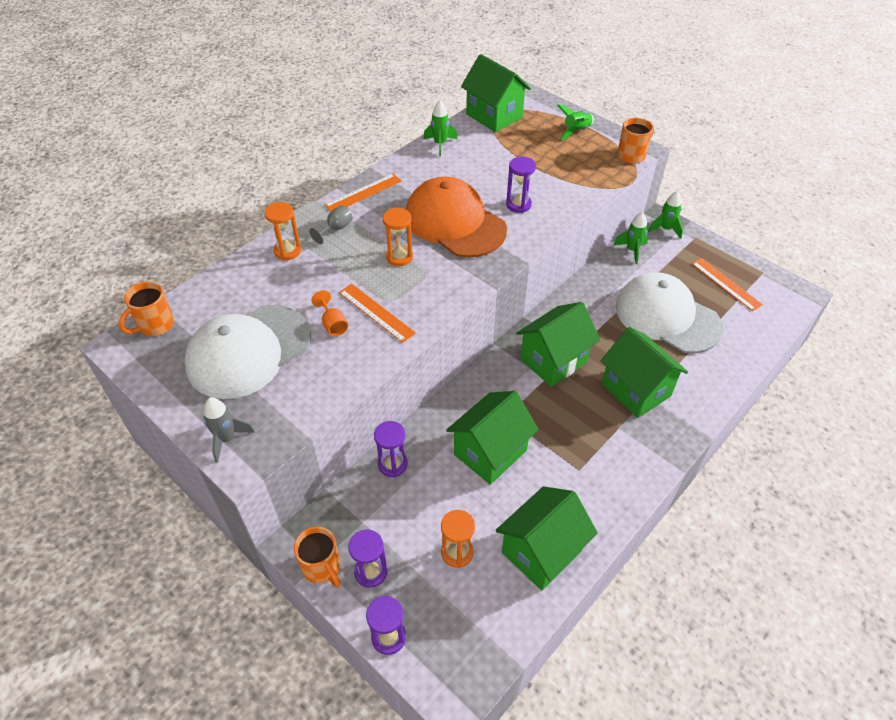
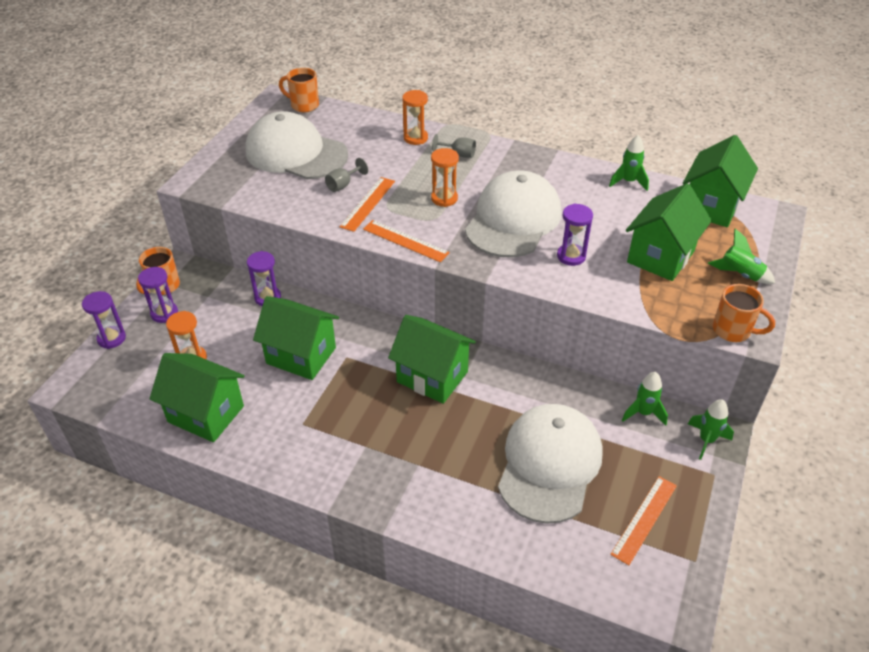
camera: 70 degrees right, 5 degrees down
(227, 439) = (210, 169): grey rocket -> none
(333, 324) = (343, 185): orange goblet -> grey goblet
(363, 193) = (517, 156): orange ruler -> orange ruler (405, 241)
(454, 223) = (513, 220): orange cap -> white cap
(635, 390) = (423, 452): green house -> green house (660, 257)

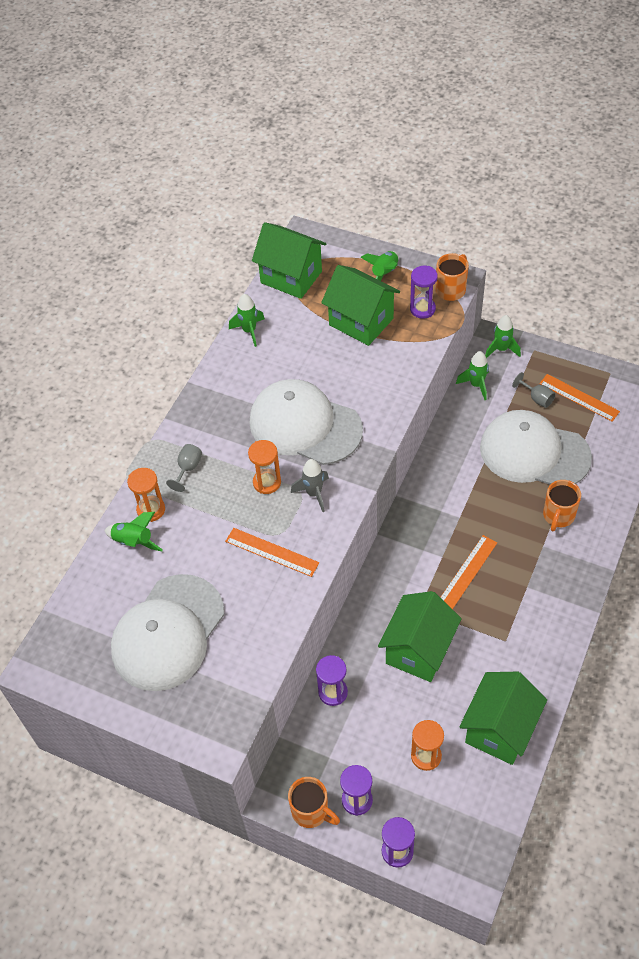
camera: 85 degrees left, 10 degrees up
(303, 105) = (60, 634): orange mug -> orange mug (558, 516)
(343, 185) = (236, 578): grey goblet -> grey goblet (537, 398)
(384, 132) = (134, 542): none -> green rocket
(405, 241) = (335, 516): orange ruler -> orange ruler (467, 572)
(431, 227) = (314, 493): none -> grey rocket
(432, 377) = (442, 535): green house -> none
(571, 256) = (360, 384): purple hourglass -> purple hourglass (422, 309)

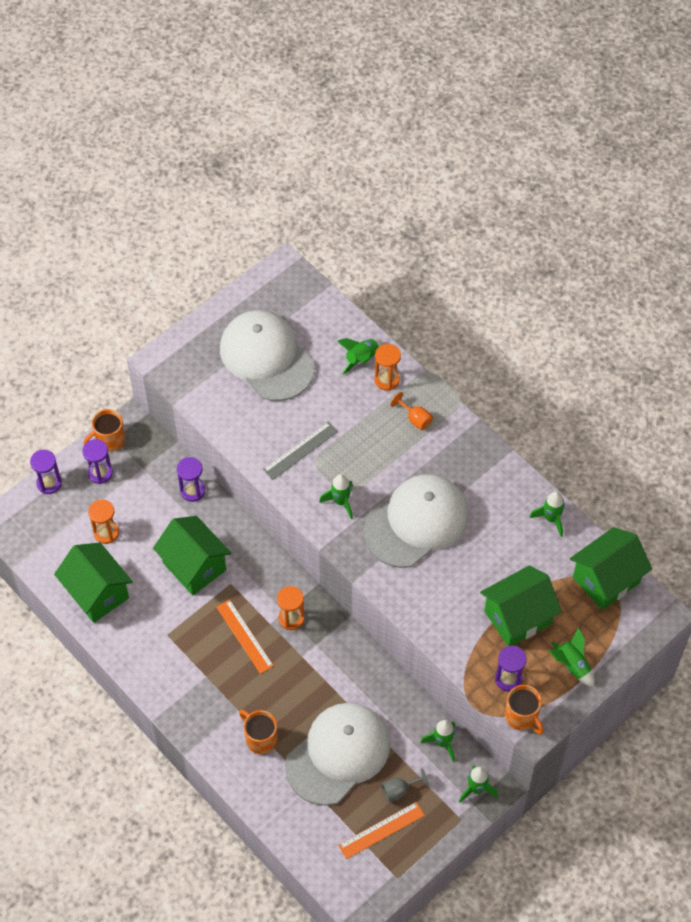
camera: 110 degrees right, 5 degrees up
(188, 468) = (415, 419): grey goblet -> orange goblet
(267, 482) = (370, 471): orange hourglass -> orange hourglass (291, 618)
(271, 552) = (300, 450): orange ruler -> grey ruler
(314, 493) = (341, 502): grey rocket -> green rocket

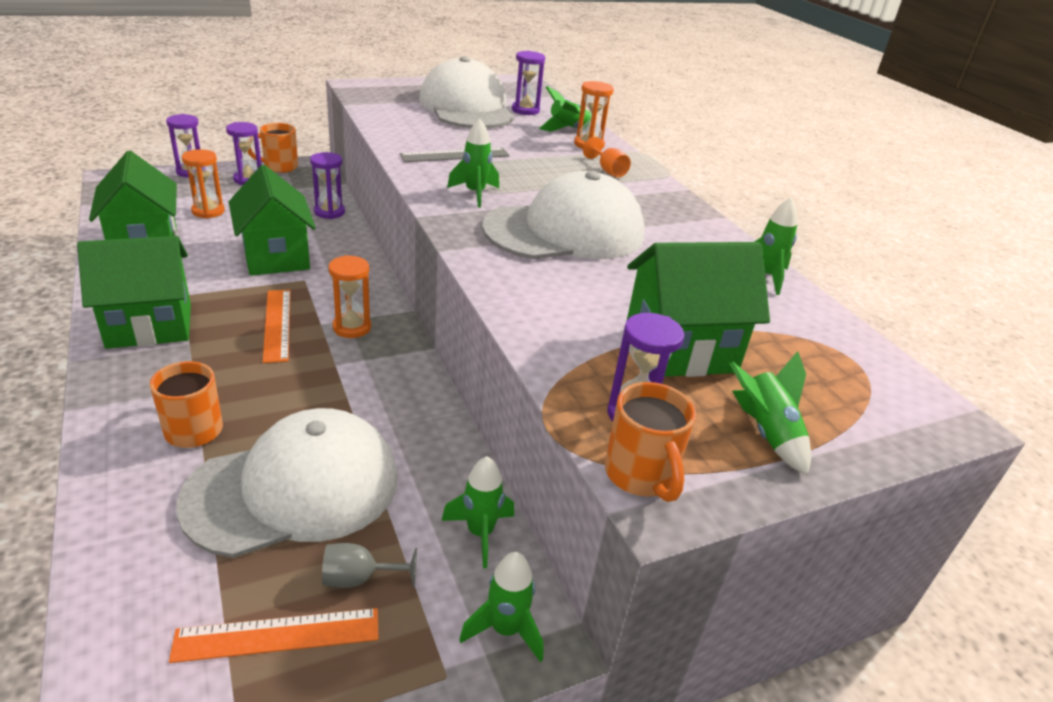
camera: 15 degrees right, 25 degrees down
(314, 337) = (525, 110): none -> purple hourglass
(606, 580) = (847, 353): green house -> green house (150, 326)

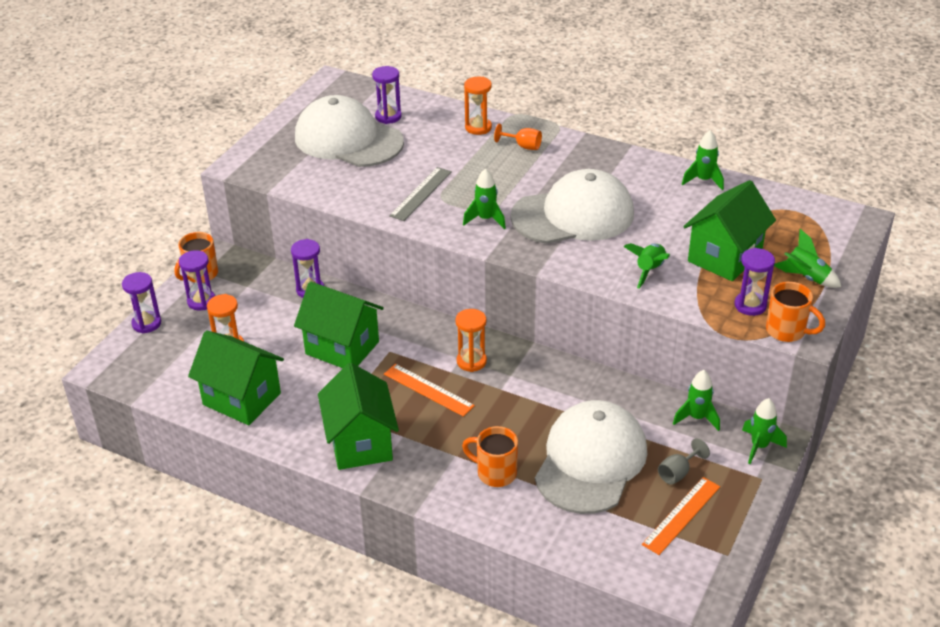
camera: 35 degrees left, 5 degrees up
(150, 326) = (360, 443): green house -> green house turned 45 degrees counterclockwise
(565, 231) = (573, 215): white cap -> white cap turned 45 degrees clockwise
(568, 130) = (444, 120): green rocket -> green rocket (649, 271)

